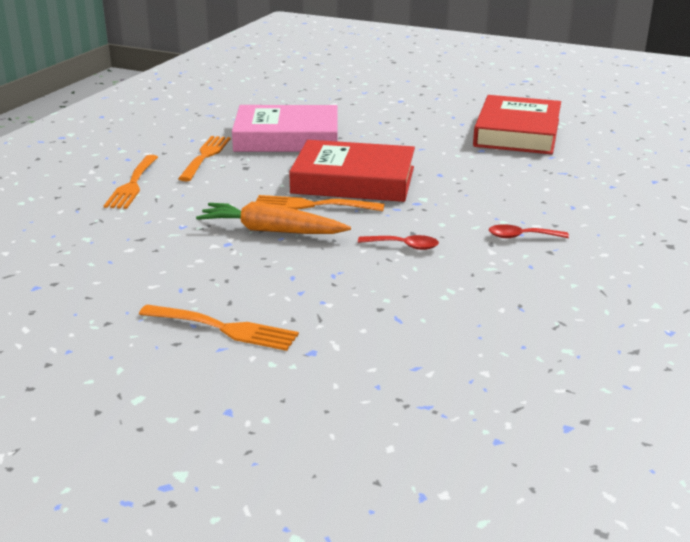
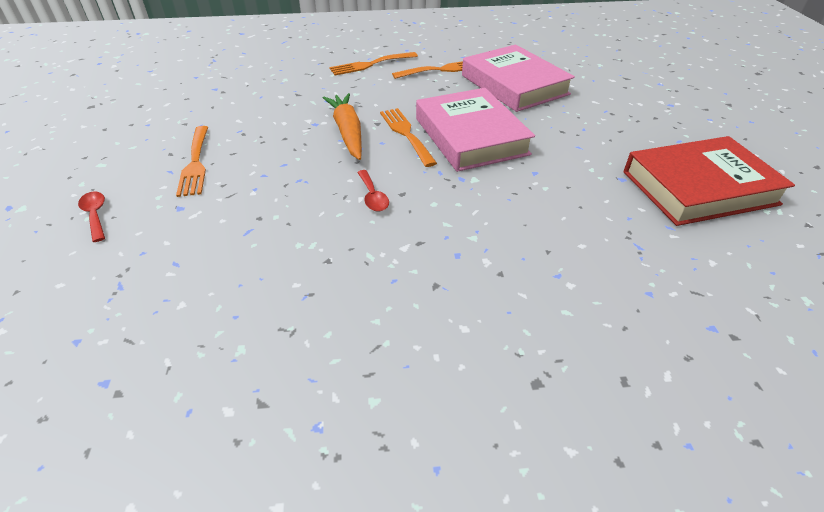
camera: 60 degrees right, 15 degrees up
(353, 180) = (470, 136): red book -> pink book
(521, 236) = (450, 257): red spoon -> red spoon (95, 215)

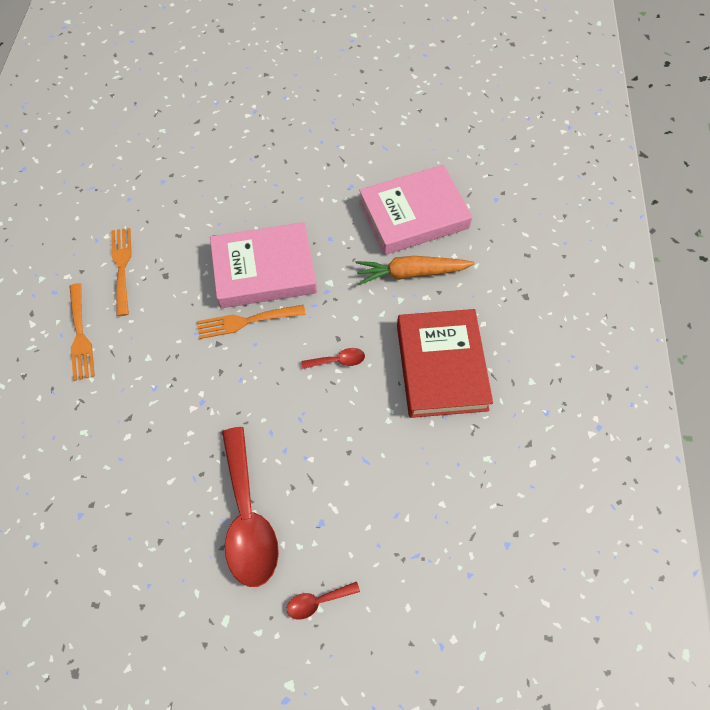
camera: 80 degrees left, 20 degrees up
(195, 163) = (248, 517): orange fork -> red spoon
(347, 132) = (228, 372): orange carrot -> orange carrot (411, 273)
(514, 85) = (180, 211): pink book -> pink book (413, 215)
(699, 188) = (372, 146): red book -> red book (441, 366)

